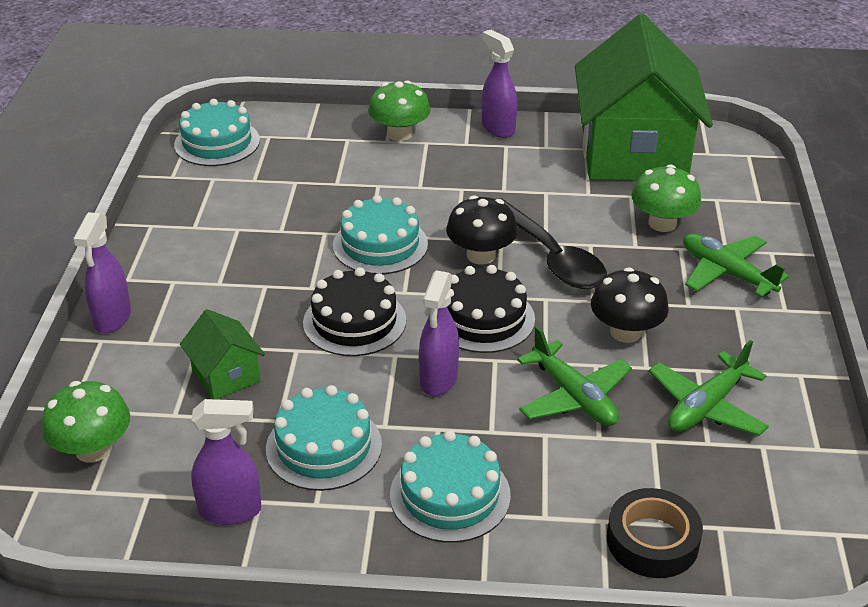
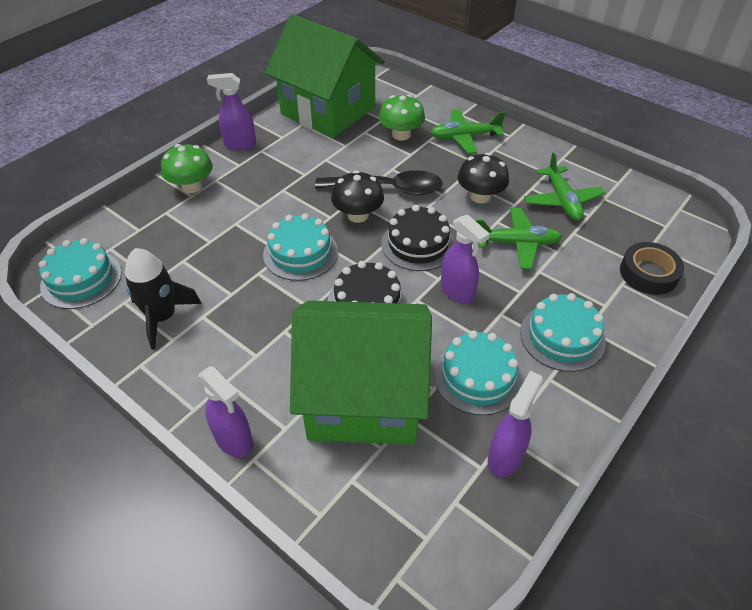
camera: 55 degrees left, 10 degrees up
(93, 449) = (380, 518): green mushroom -> none
(215, 207) = (162, 317): none -> black rocket
(226, 376) = (364, 397): green house -> green house, size x2.38

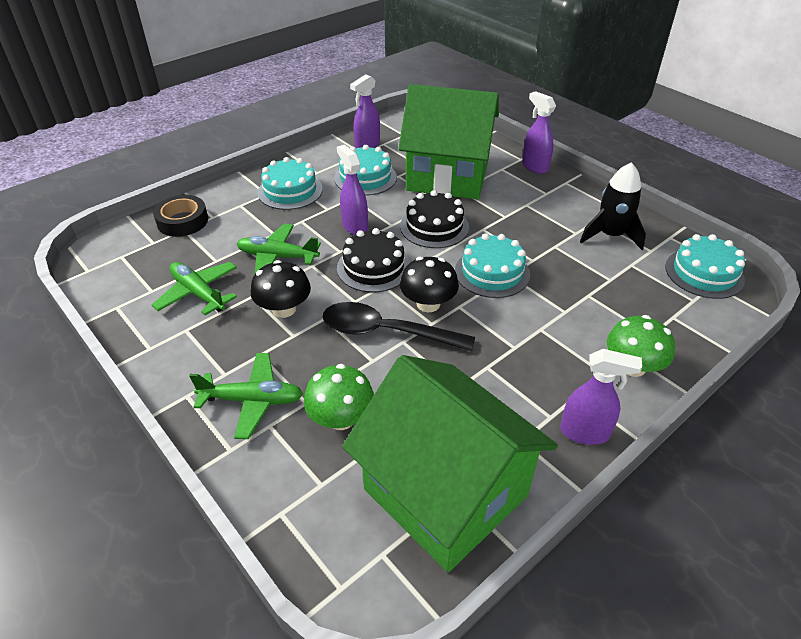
camera: 170 degrees left, 5 degrees down
(562, 200) = (198, 293): green plane -> green plane turned 45 degrees counterclockwise

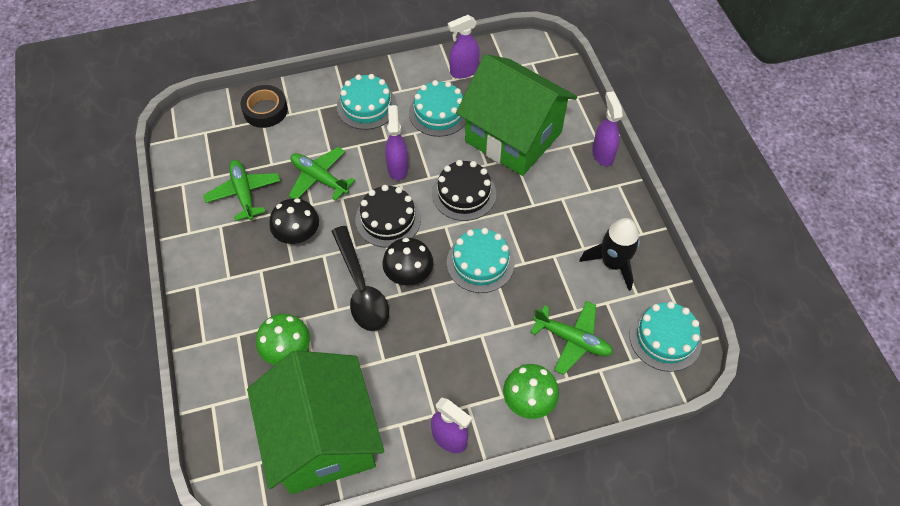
camera: 25 degrees right, 15 degrees up
(252, 400) = (236, 309): green plane -> green plane (572, 340)
(386, 332) = (361, 288): black spoon -> black spoon turned 150 degrees counterclockwise

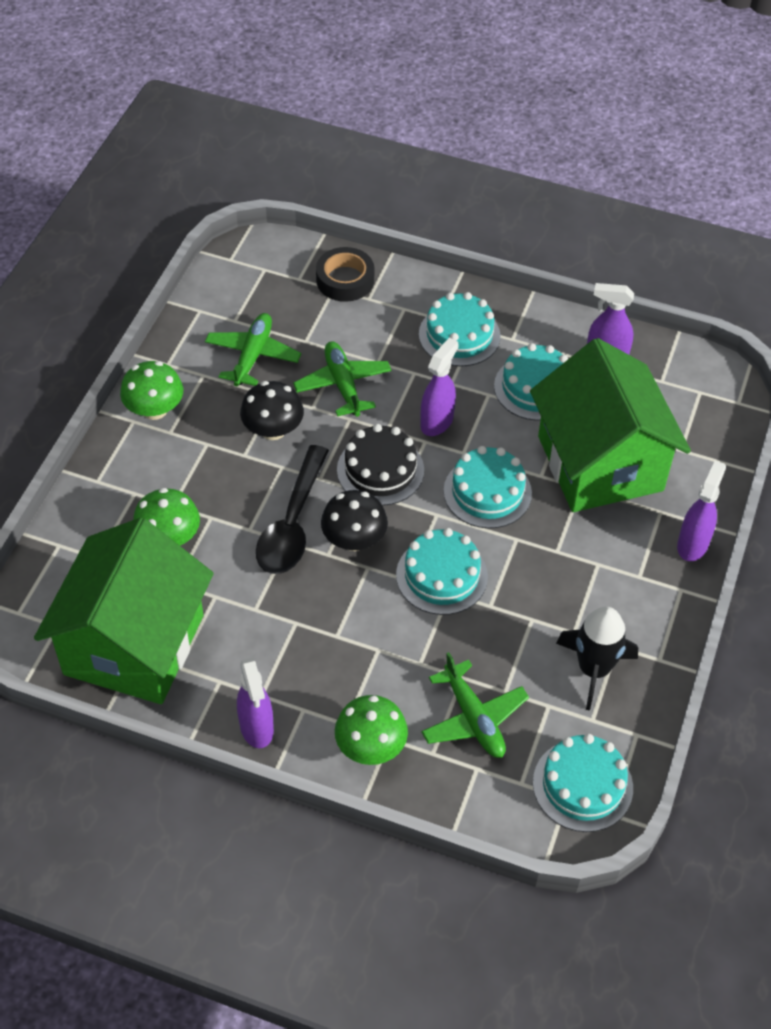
camera: 35 degrees right, 5 degrees down
(205, 269) = (154, 409): none -> green mushroom
(464, 193) = (487, 492): black cake -> turquoise cake

